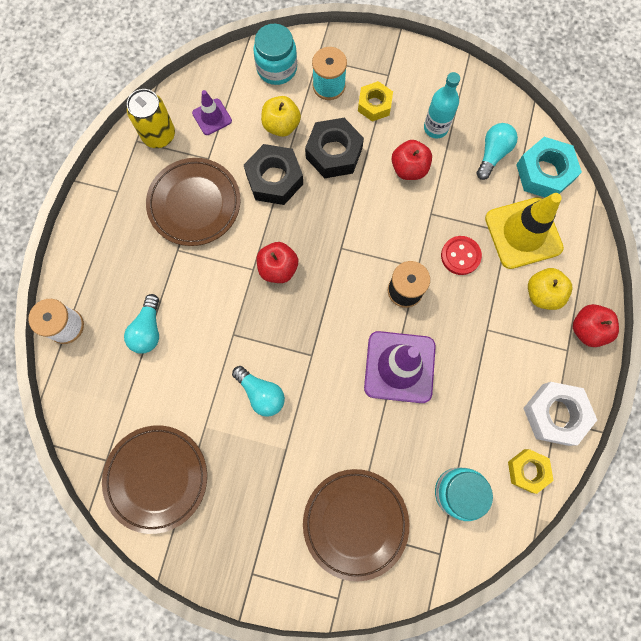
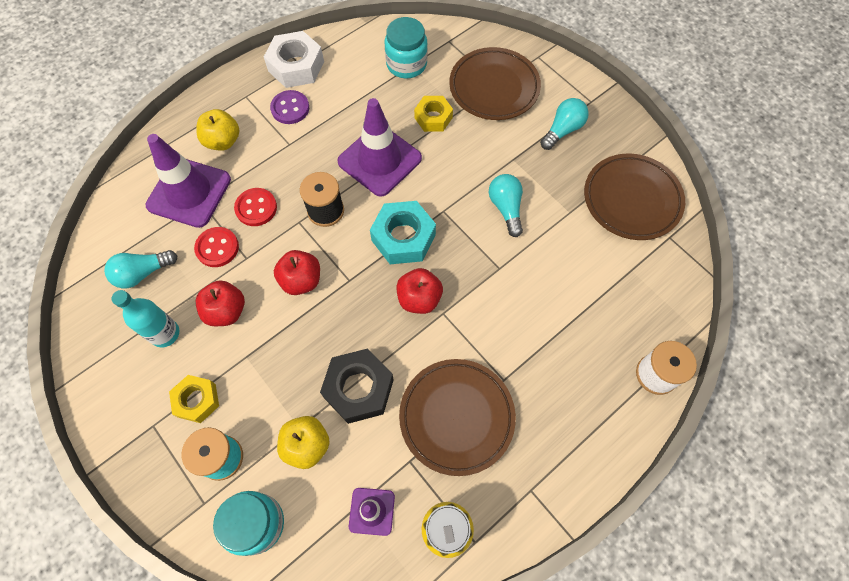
camera: 145 degrees left, 10 degrees down
(148, 330) = (575, 320): turquoise light bulb -> turquoise light bulb (562, 130)
(334, 153) = (280, 376): black nut -> none
(459, 206) = (217, 248): none -> red button
(518, 365) = (290, 108): none -> purple button
(523, 233) = (189, 192): yellow traffic cone -> purple traffic cone
(527, 471) = (347, 48): yellow nut -> yellow nut (433, 118)
(544, 173) = (119, 228): turquoise nut -> turquoise nut (403, 237)
(587, 329) = (217, 99): red apple -> red apple (301, 280)

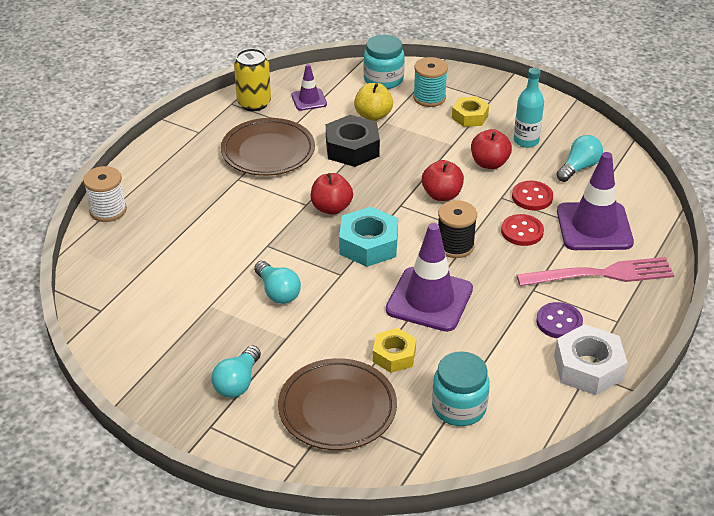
camera: 160 degrees right, 25 degrees down
(223, 141) = (602, 274): yellow apple -> pink fork
(631, 200) = (145, 333): brown plate -> none

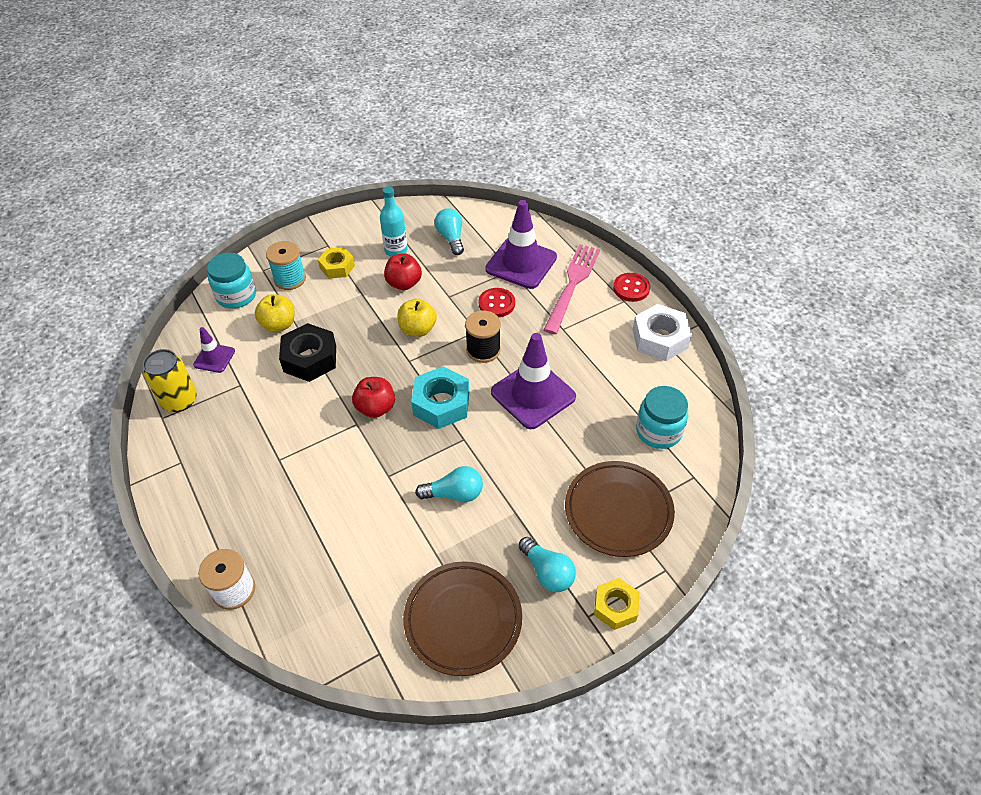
camera: 60 degrees left, 10 degrees up
(268, 152) = (261, 420): brown plate -> brown plate (463, 620)
(394, 355) = (581, 446): yellow nut -> yellow nut (615, 607)
(442, 195) = (418, 329): red apple -> yellow apple
(532, 197) = (463, 279): red button -> red button (631, 288)
(559, 322) = (605, 331): purple button -> none

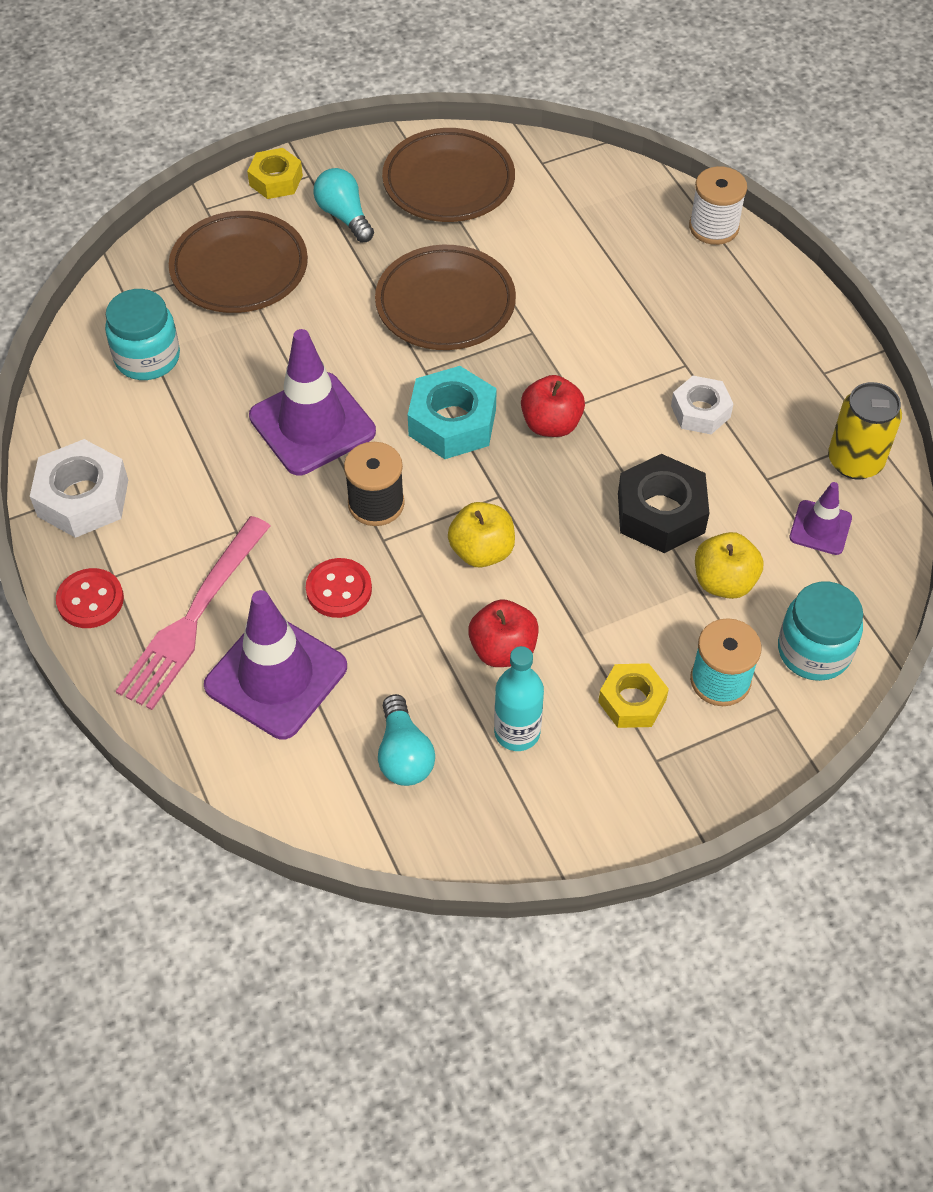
camera: 175 degrees left, 5 degrees up
(274, 425) = (700, 411): none -> white nut
(454, 494) = (445, 304): turquoise light bulb -> brown plate

